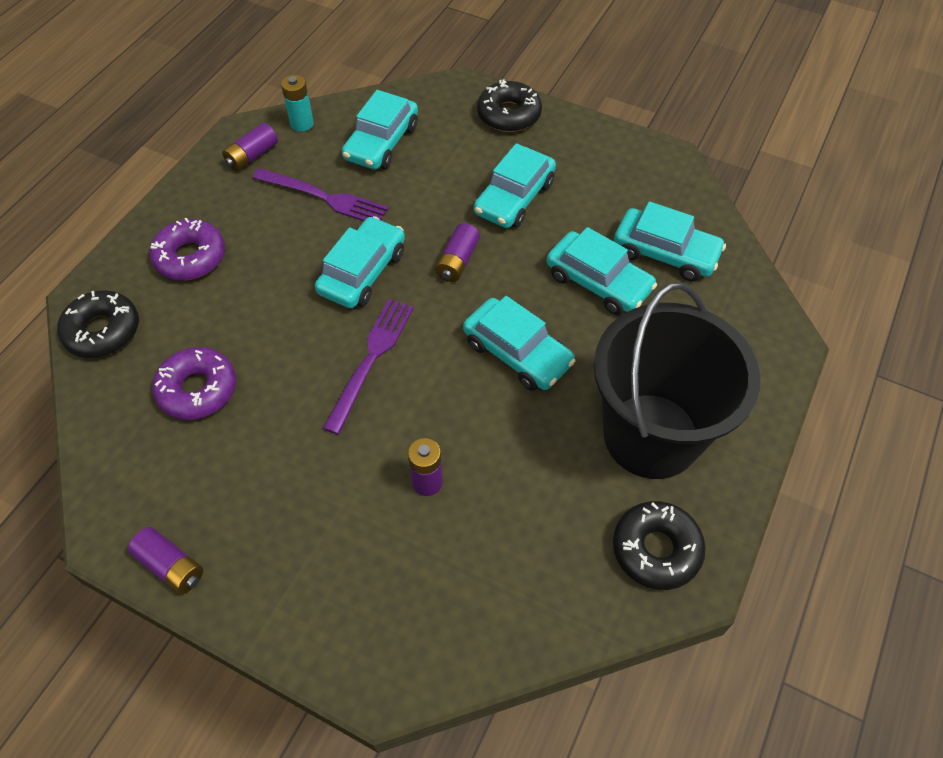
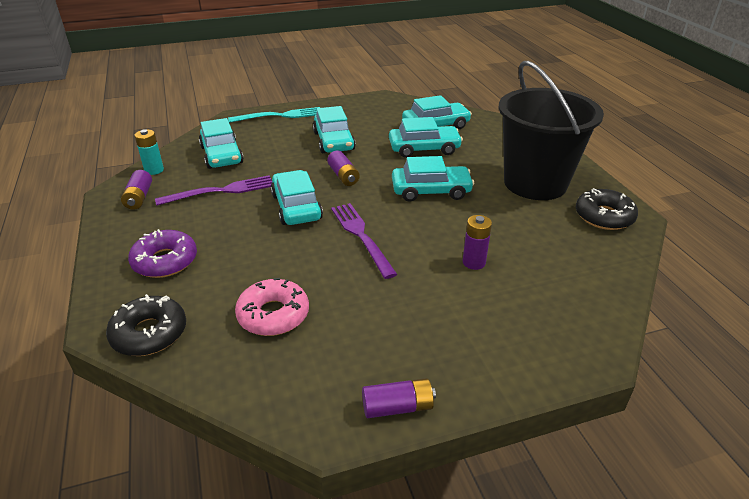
camera: 45 degrees left, 20 degrees down
(197, 389) = (273, 315): purple donut -> pink donut
(509, 114) = (280, 116): black donut -> turquoise fork

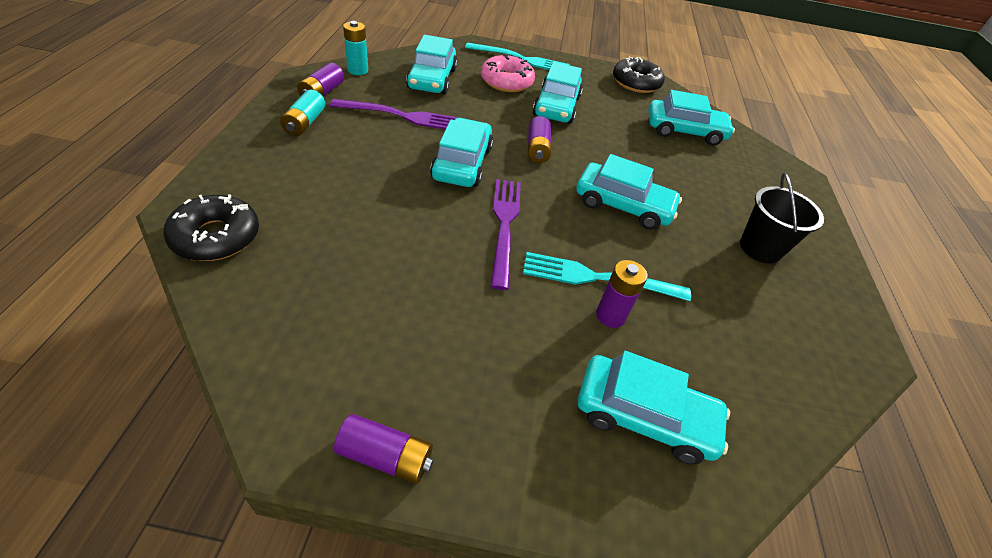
camera: 20 degrees right, 10 degrees up
(146, 225) = (305, 123): none -> turquoise battery
(165, 261) = (292, 167): purple donut -> none
(273, 315) = (344, 274): pink donut -> pink donut (506, 81)
(424, 148) = (651, 152): turquoise car -> turquoise car (644, 416)
(449, 243) = (598, 278): none -> turquoise fork
(535, 183) = (760, 248): black bucket -> black bucket, size x0.50
(604, 216) = (825, 331): black donut -> black donut (636, 83)

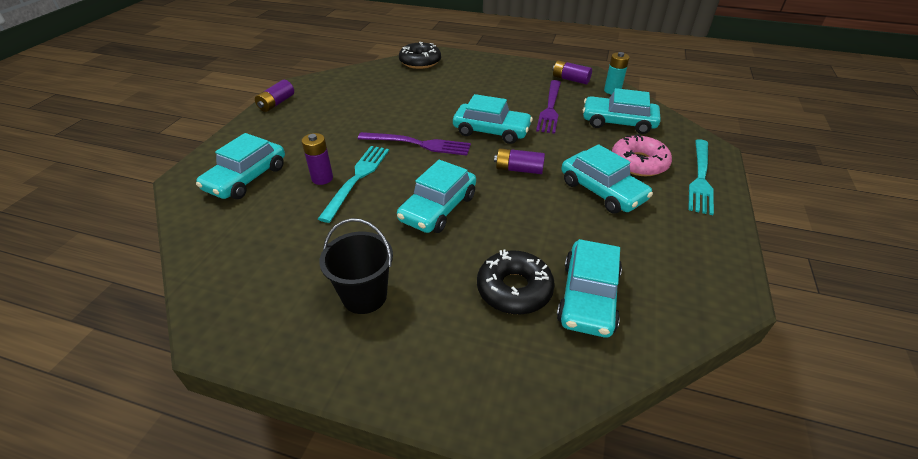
camera: 105 degrees right, 5 degrees down
(305, 123) = (528, 76): turquoise battery -> none
(556, 106) = (602, 191): turquoise car -> turquoise car turned 150 degrees counterclockwise
(636, 83) = (705, 275): black donut -> black donut (514, 289)

